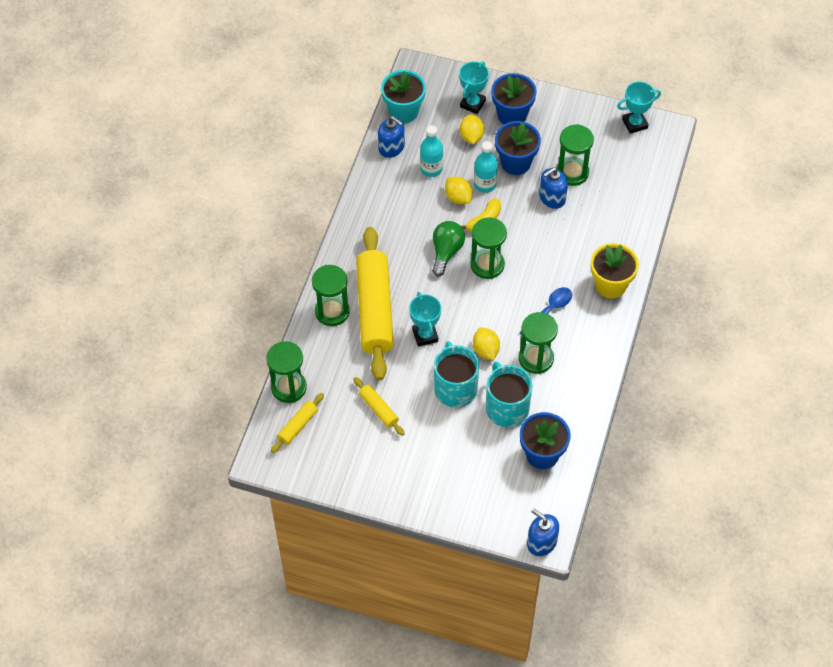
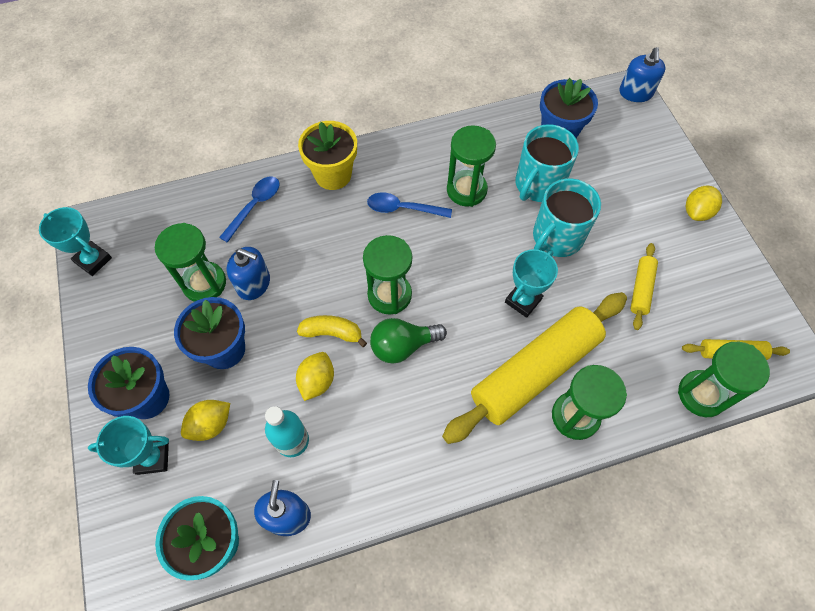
camera: 125 degrees left, 5 degrees up
(485, 184) = (278, 363): turquoise bottle -> none
(485, 350) = (493, 236): yellow lemon -> yellow lemon (697, 212)
(616, 226) = (254, 206): none -> blue spoon

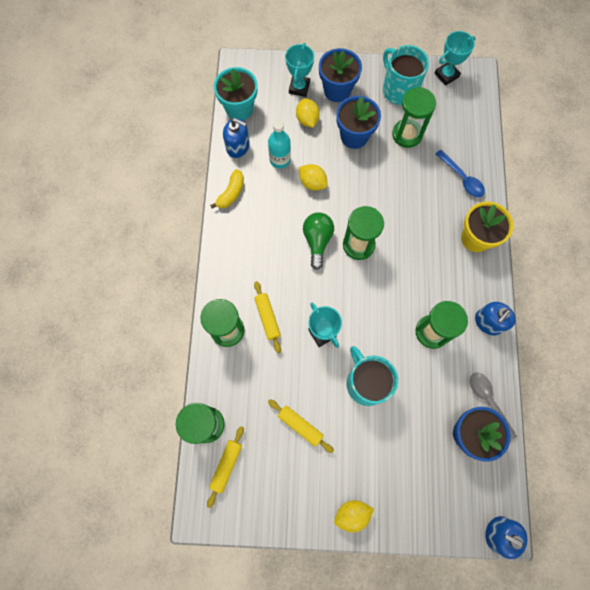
camera: 110 degrees right, 10 degrees up
(254, 284) = (396, 163): blue soap dispenser -> blue soap dispenser (488, 322)
(332, 333) = (342, 201): yellow banana -> yellow banana (231, 193)
(403, 208) = (428, 278): blue spoon -> none
(516, 125) = (488, 401): none -> grey spoon
(534, 371) = (267, 318): yellow rolling pin -> yellow rolling pin, size x0.45
(538, 184) = (420, 391): turquoise mug -> turquoise mug (399, 89)
(697, 212) = (352, 514): yellow lemon -> yellow lemon turned 75 degrees counterclockwise

